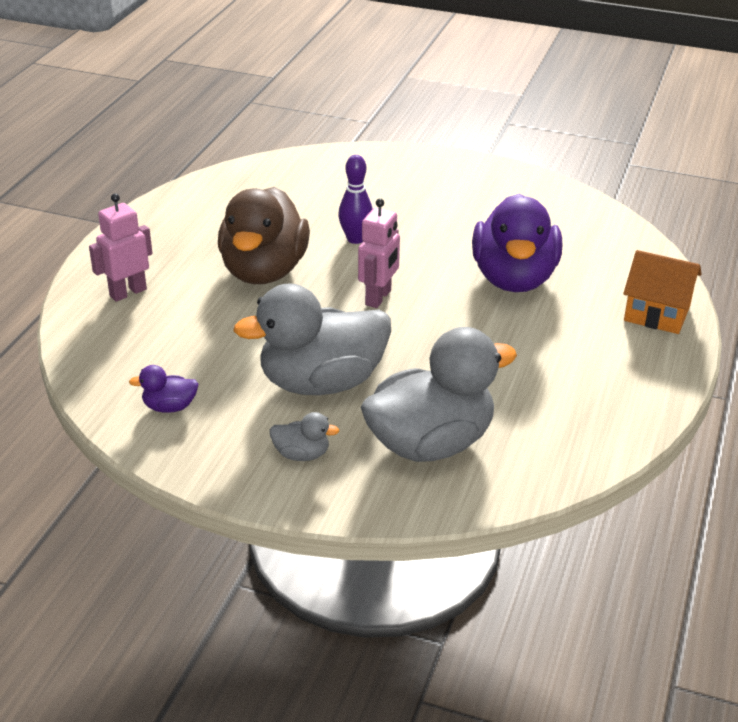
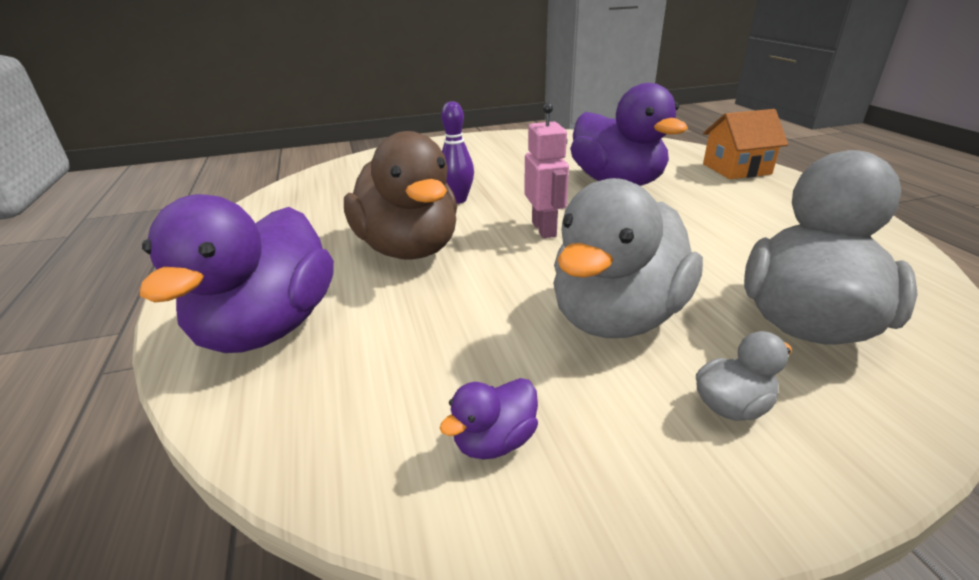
camera: 35 degrees left, 5 degrees down
(128, 292) = (268, 327): pink robot -> purple duck

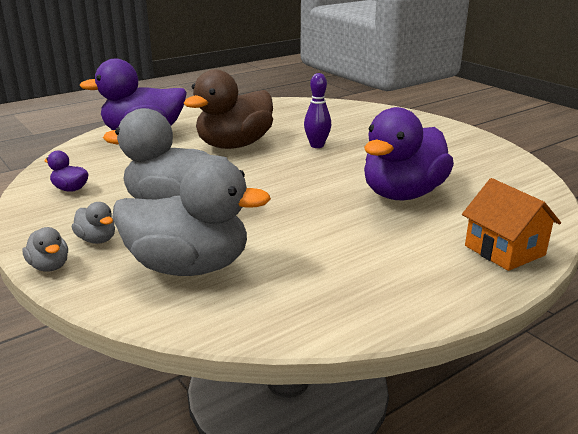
camera: 70 degrees right, 5 degrees down
(544, 229) = (285, 176): pink robot -> none
(845, 472) = (49, 266): none -> grey duck

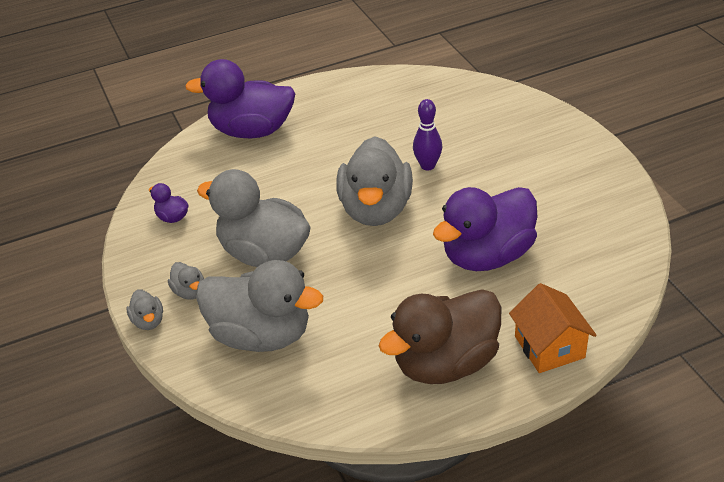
camera: 15 degrees right, 15 degrees up
(234, 145) = (341, 158): brown duck -> brown duck (445, 363)
(280, 172) = (376, 209): none -> grey duck

